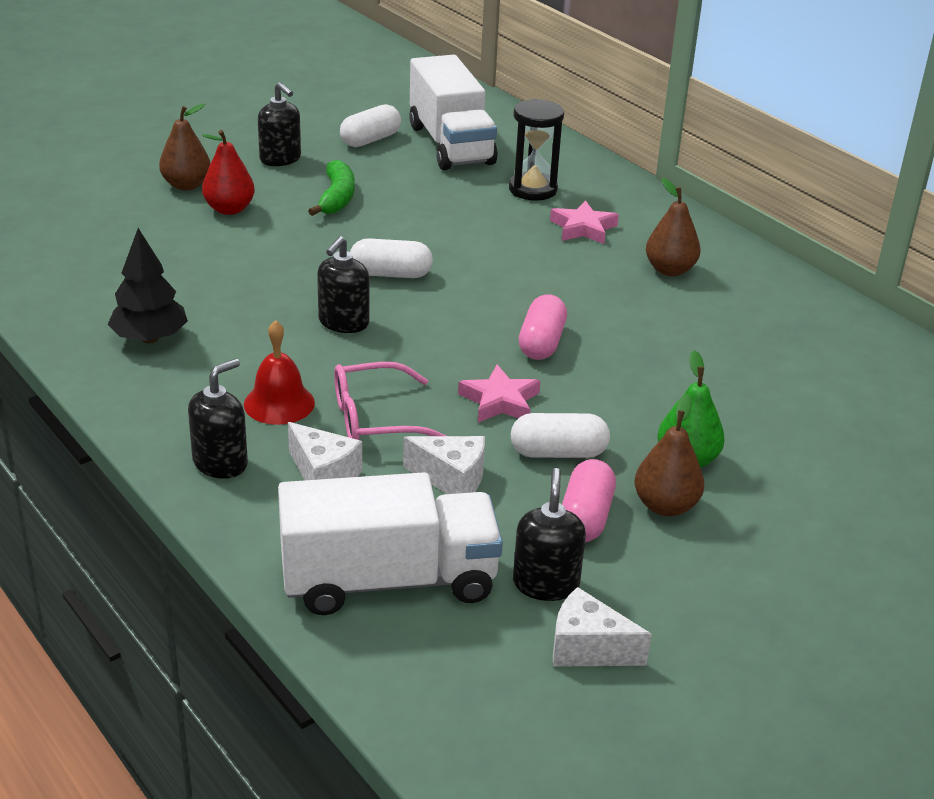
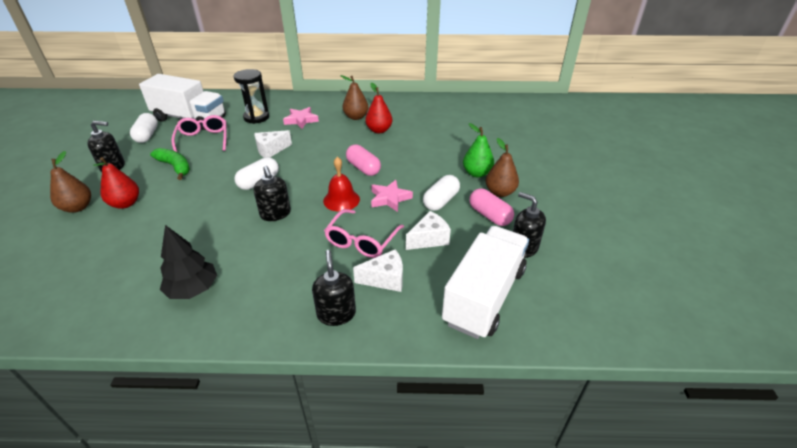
camera: 50 degrees left, 5 degrees up
(279, 403) = (312, 267): red bell -> red bell (341, 200)
(419, 182) = (203, 140): none -> pink glasses
(588, 648) = (573, 257): white cheese -> white cheese (271, 150)
(666, 309) = (379, 130): none -> red pear

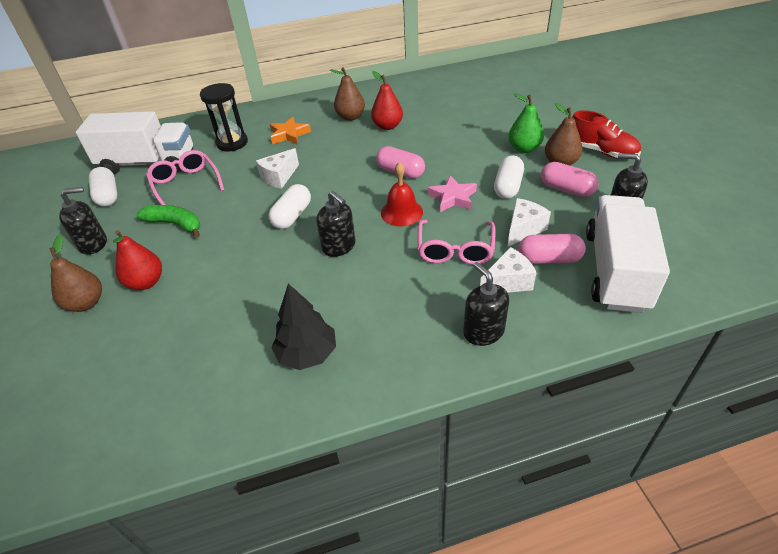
camera: 15 degrees left, 5 degrees up
(301, 120) = (289, 134): pink star -> orange star
(433, 270) = (549, 259): none -> pink capsule
(542, 191) = (601, 151): none -> red shoe

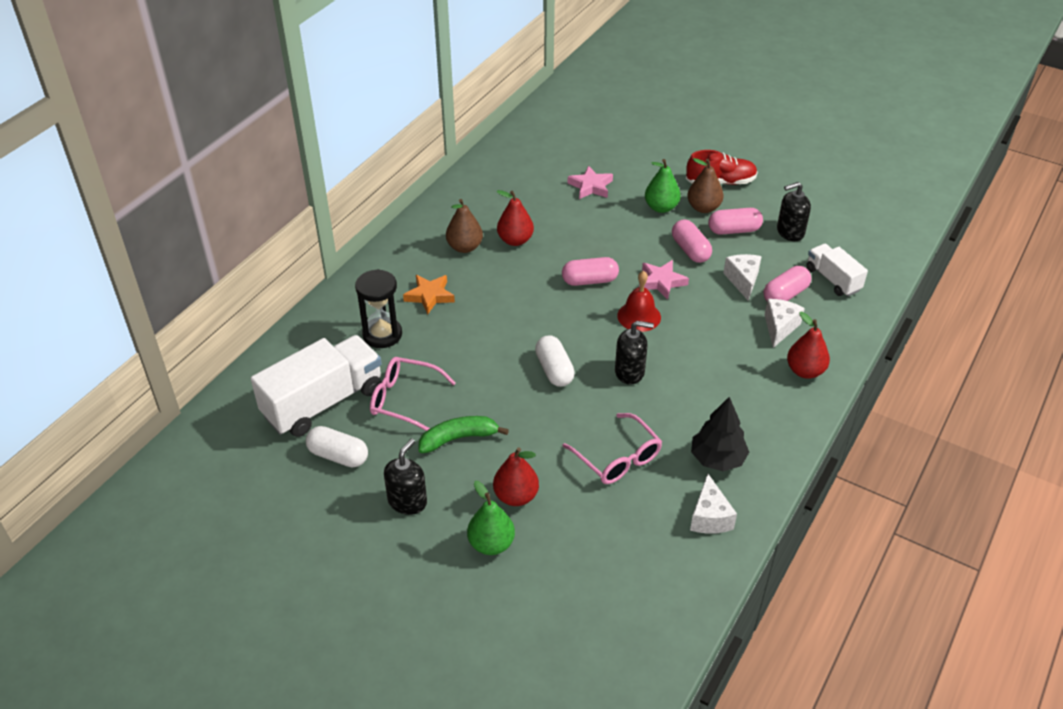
camera: 45 degrees left, 0 degrees up
(86, 303) = (491, 544): brown pear -> green pear
(279, 177) = (487, 343): white cheese -> white cheese (709, 517)
(455, 250) = (717, 324): pink glasses -> pink glasses (617, 458)
(483, 331) = (805, 371): black soap dispenser -> red pear
(487, 115) = (591, 186): none -> pink star
(507, 187) = (690, 250): white capsule -> pink capsule
(616, 270) = (833, 279): white truck -> white truck, size x0.56

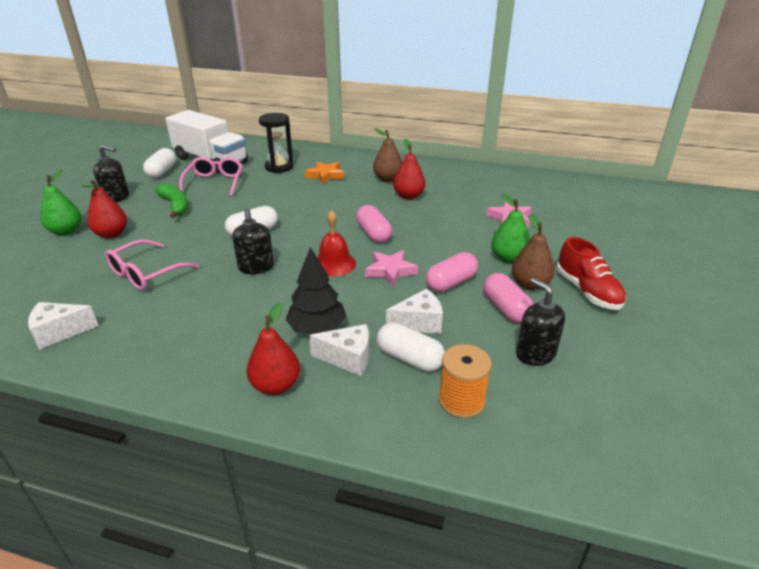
camera: 75 degrees right, 10 degrees down
(717, 459) = (137, 330): black tree -> black tree (317, 328)
(785, 295) = (409, 358): pink capsule -> white capsule
(833, 279) = (461, 401): white truck -> orange spool

